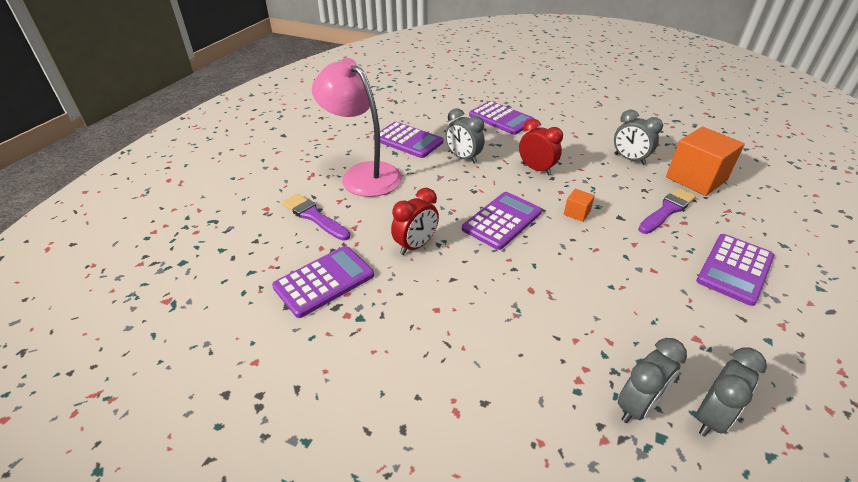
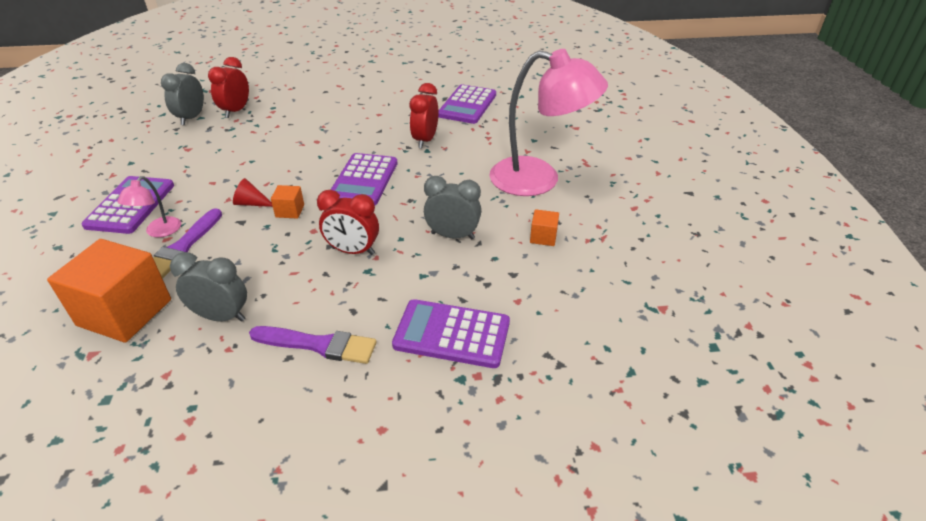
camera: 150 degrees right, 0 degrees up
(314, 216) = (529, 134): purple brush -> purple brush (318, 345)
(408, 140) = (543, 237): purple calculator -> orange cube
(610, 231) = (252, 203): none -> red cone
(637, 406) = (236, 111): grey clock -> red clock
(693, 230) = (159, 232): none -> pink lamp

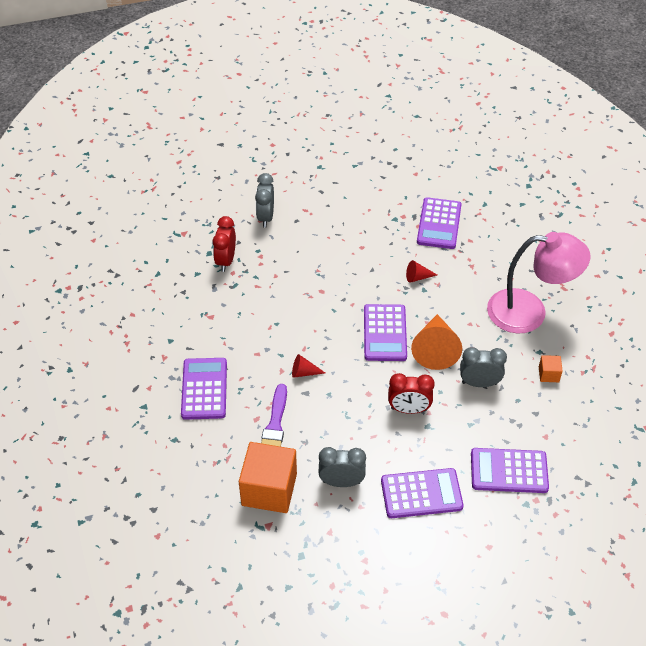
camera: 10 degrees left, 10 degrees up
(159, 232) = (246, 413): pink lamp -> none
(191, 118) = (189, 276): grey clock -> grey clock (265, 217)
(290, 211) = (340, 376): orange cube -> none
(318, 345) = (421, 494): purple brush -> purple calculator
(414, 199) = (435, 349): none -> orange cone
(425, 140) = (417, 277): red clock -> red cone

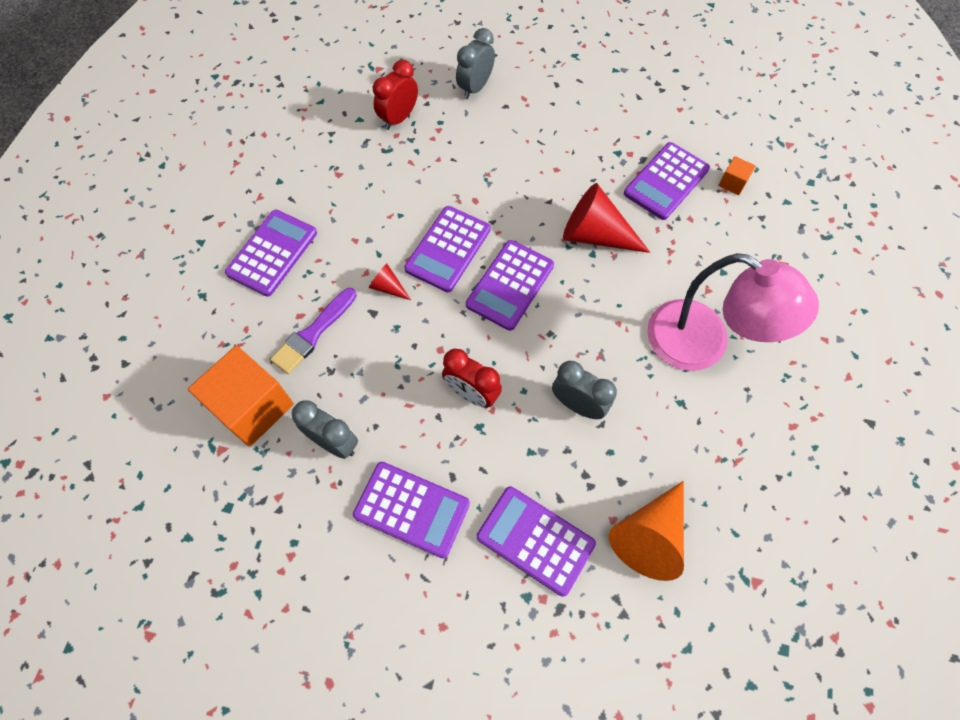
camera: 30 degrees right, 15 degrees up
(327, 330) = (448, 249): none -> purple calculator
(417, 277) = (595, 235): red cone -> red cone, size x2.10
(435, 349) = (555, 334): orange cone -> orange cone (650, 535)
(548, 374) = (672, 439): orange cube -> orange cube (732, 183)

